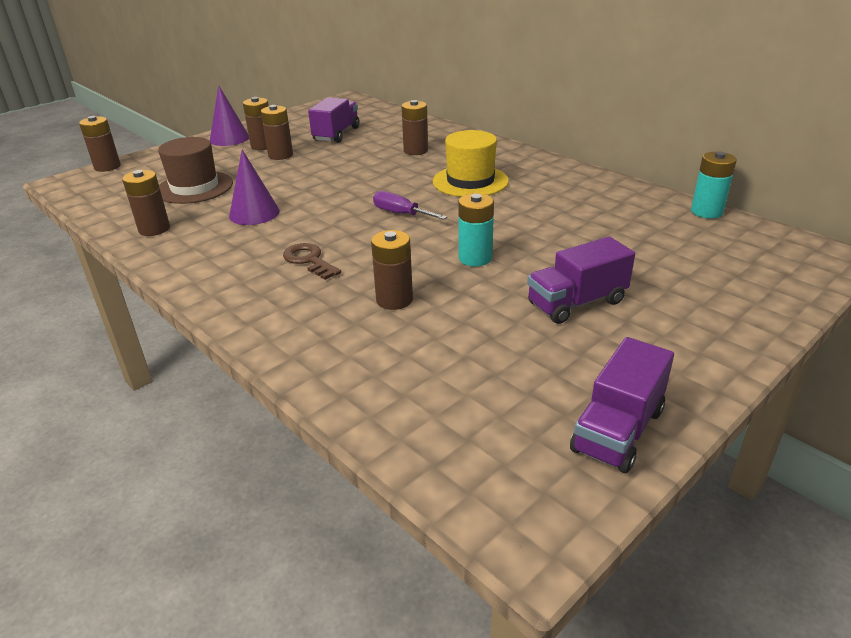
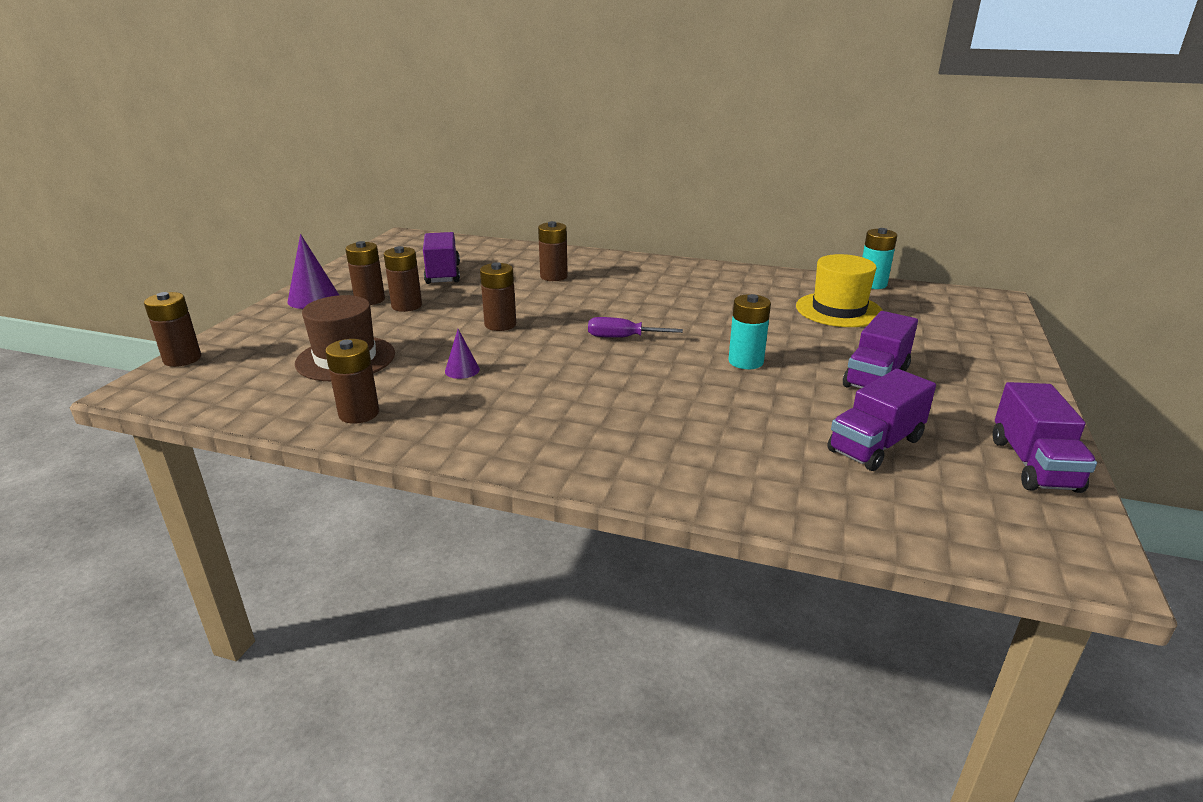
camera: 30 degrees left, 5 degrees down
(254, 213) = (462, 370): purple cone -> purple cone, size x0.57
(309, 260) = (591, 401): brown key -> none
(394, 300) = (725, 415): brown battery -> brown battery (500, 324)
(470, 181) = (647, 295): yellow hat -> yellow hat (838, 310)
(486, 363) = (875, 445): none -> purple truck

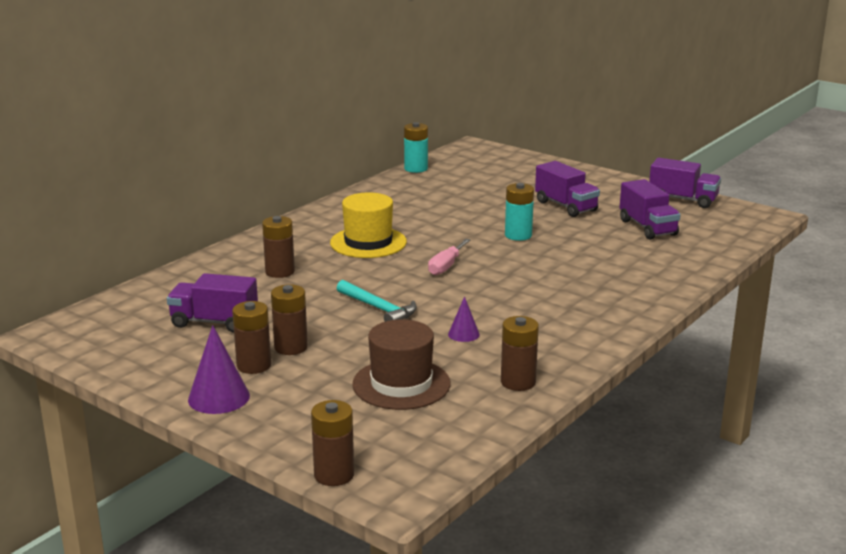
camera: 70 degrees left, 5 degrees down
(500, 324) = (378, 309): brown battery -> turquoise hammer
(622, 338) = (446, 266): purple screwdriver -> pink screwdriver
(838, 310) = (454, 189): yellow hat -> yellow hat (368, 242)

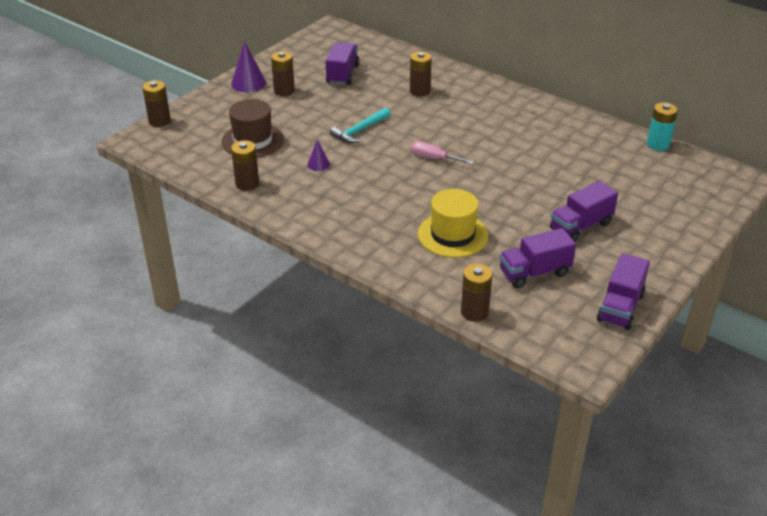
camera: 90 degrees right, 15 degrees up
(291, 347) = (306, 101): brown battery -> brown battery (474, 312)
(368, 242) = (477, 124): yellow hat -> yellow hat (452, 235)
(518, 235) = (503, 195): turquoise battery -> none

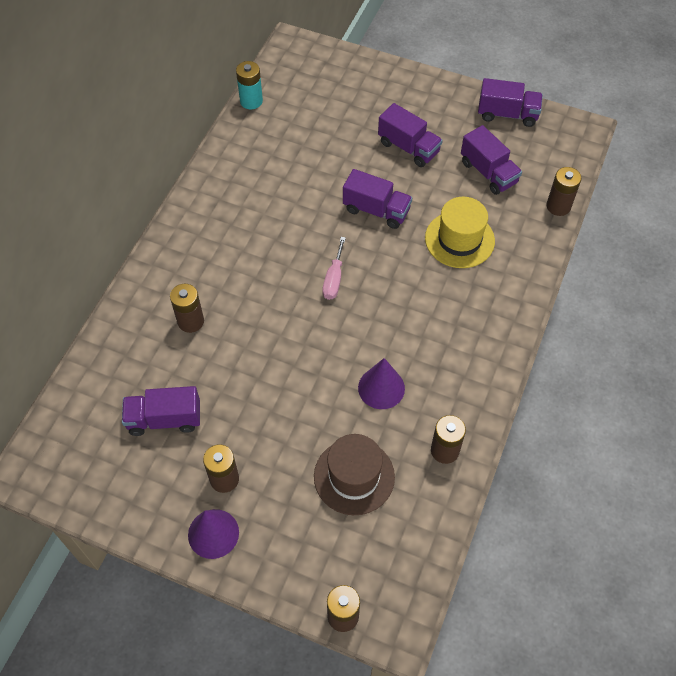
camera: 105 degrees left, 20 degrees up
(318, 164) = (381, 388): purple cone -> purple cone, size x1.75
(359, 131) = (298, 364): turquoise hammer -> none
(503, 193) = (376, 210): none -> purple truck

